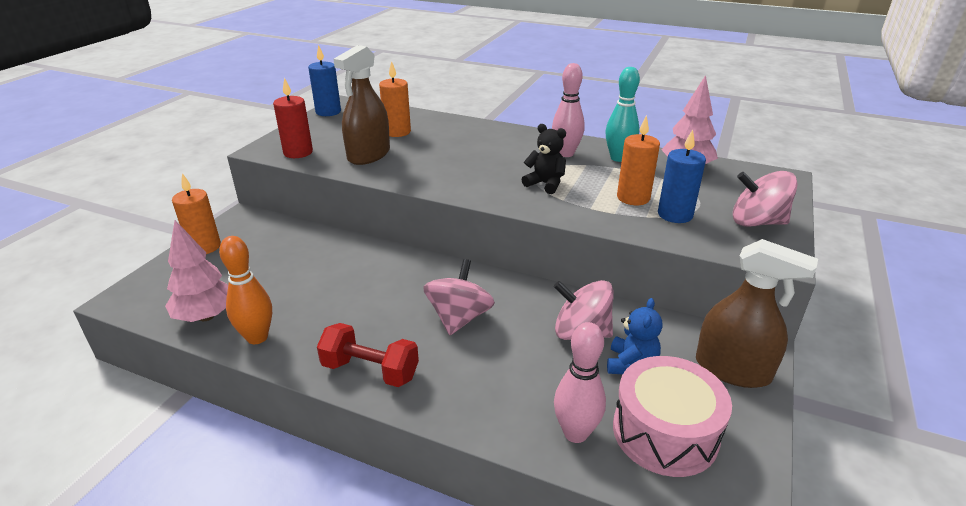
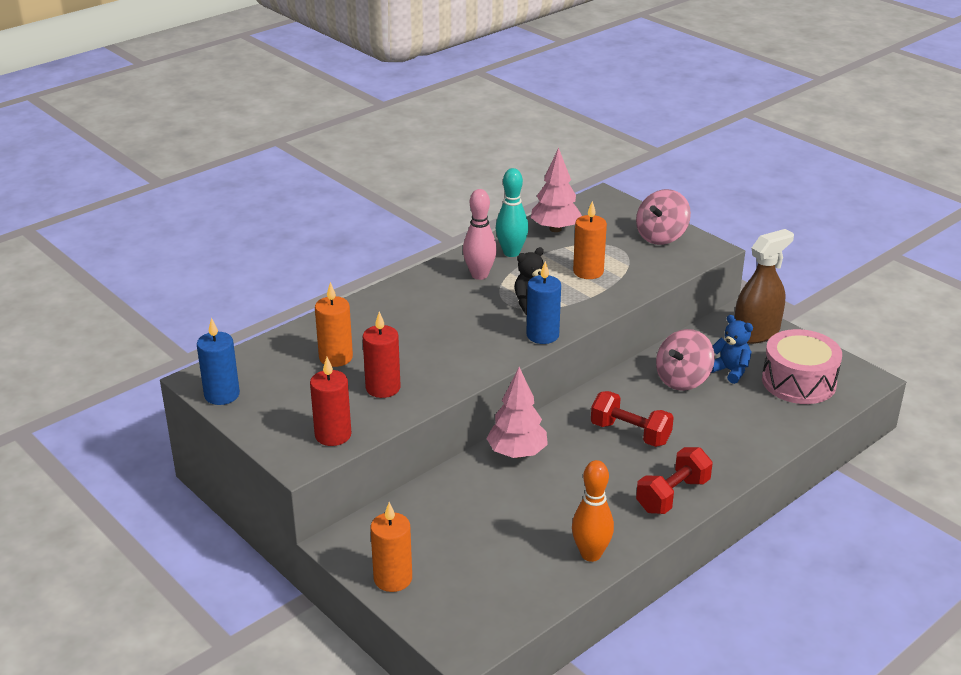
camera: 65 degrees left, 0 degrees up
(206, 316) = (536, 585): pink tree -> pink tree (517, 453)
(369, 155) = (383, 388): brown spray bottle -> red candle
(459, 318) = (630, 433): pink spinning top -> red dumbbell
(575, 433) = (783, 417): pink bowling pin -> none
(675, 215) = (628, 264): blue candle -> blue candle (542, 335)

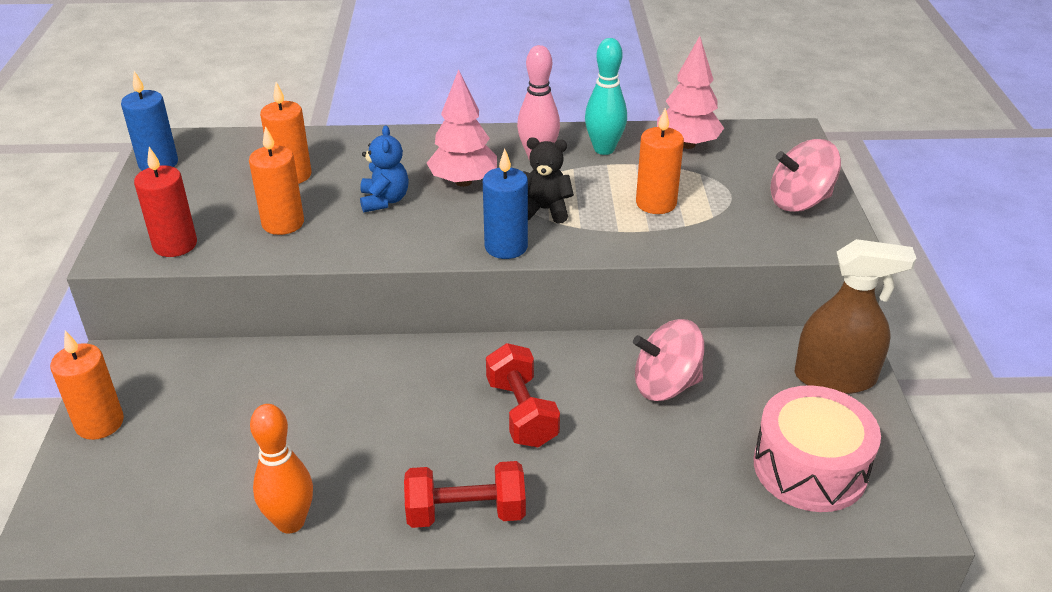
camera: 40 degrees right, 5 degrees up
(383, 388) = (283, 223): red candle -> orange candle
(517, 453) = (381, 366): pink tree -> pink tree (463, 182)
(730, 371) = (737, 406): blue teddy bear -> blue teddy bear (384, 200)

